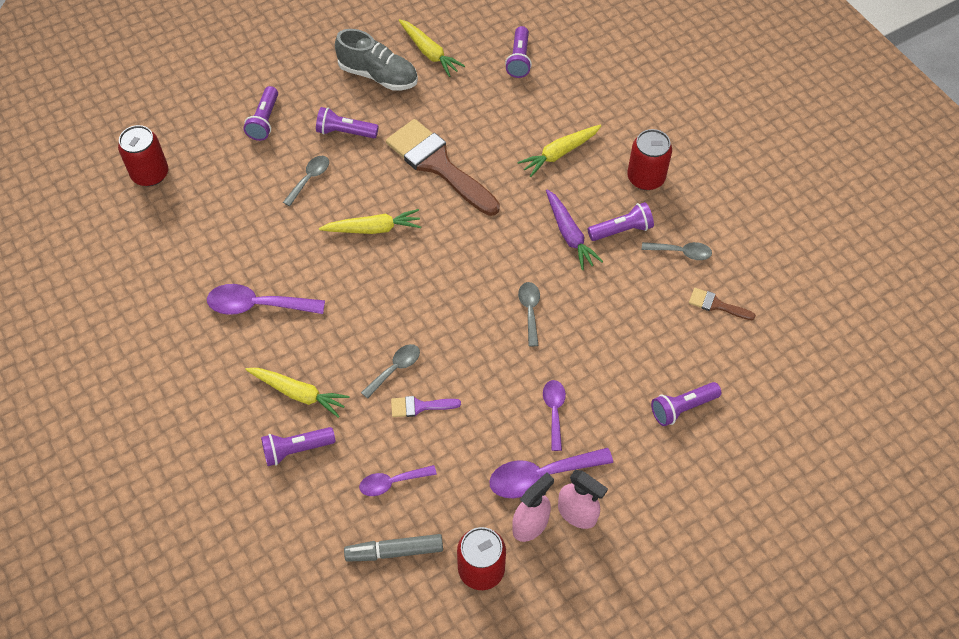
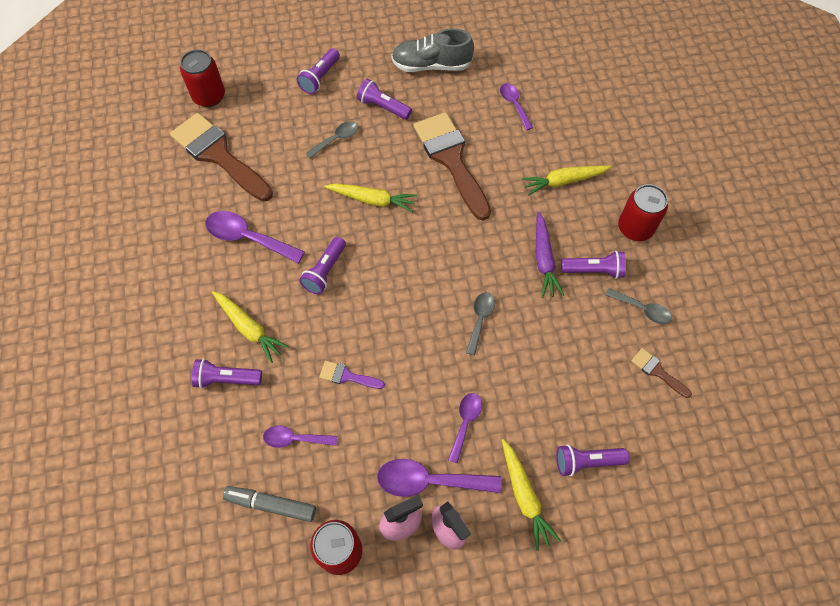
camera: 20 degrees right, 5 degrees up
(188, 231) = (218, 155): none -> brown brush
(378, 75) = (431, 65): grey shoe -> grey shoe turned 135 degrees clockwise
(395, 369) = (339, 334): grey spoon -> none
(429, 52) = (483, 57): yellow carrot -> yellow carrot (524, 496)
(480, 92) = (514, 105): none -> purple spoon
(519, 59) = (560, 85): purple flashlight -> purple flashlight (325, 271)

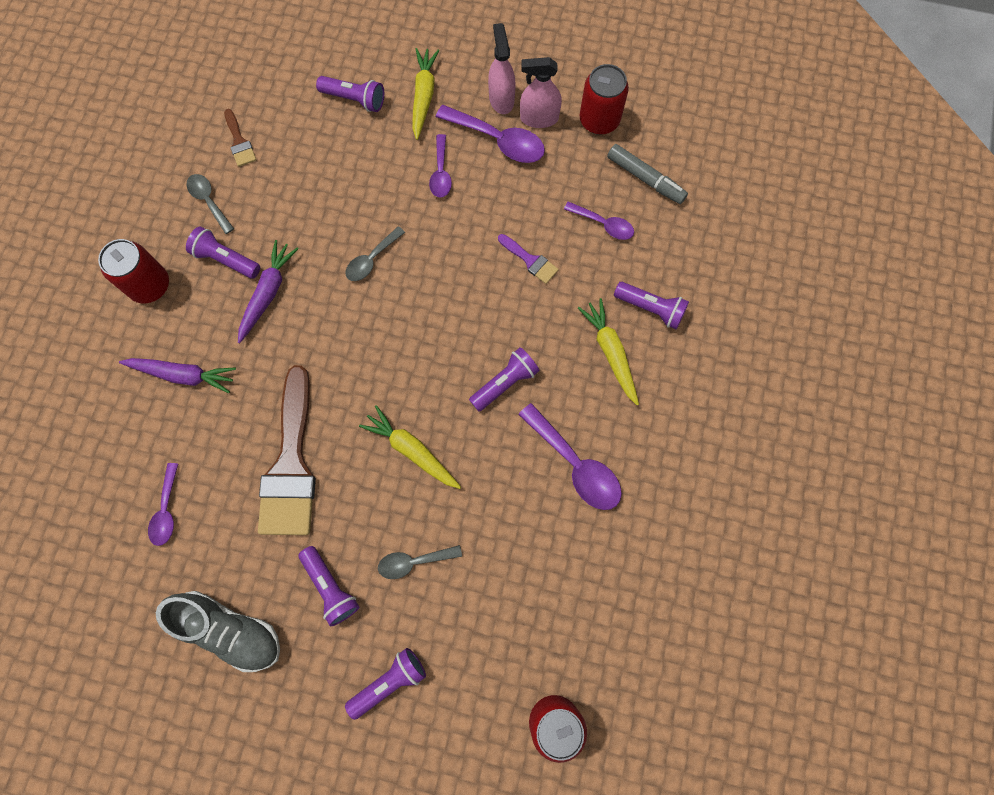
camera: 155 degrees left, 10 degrees up
(218, 155) = (572, 607): brown brush -> none
(465, 423) = (441, 173): purple spoon -> purple spoon turned 45 degrees counterclockwise
(563, 181) = (183, 375): yellow carrot -> purple carrot

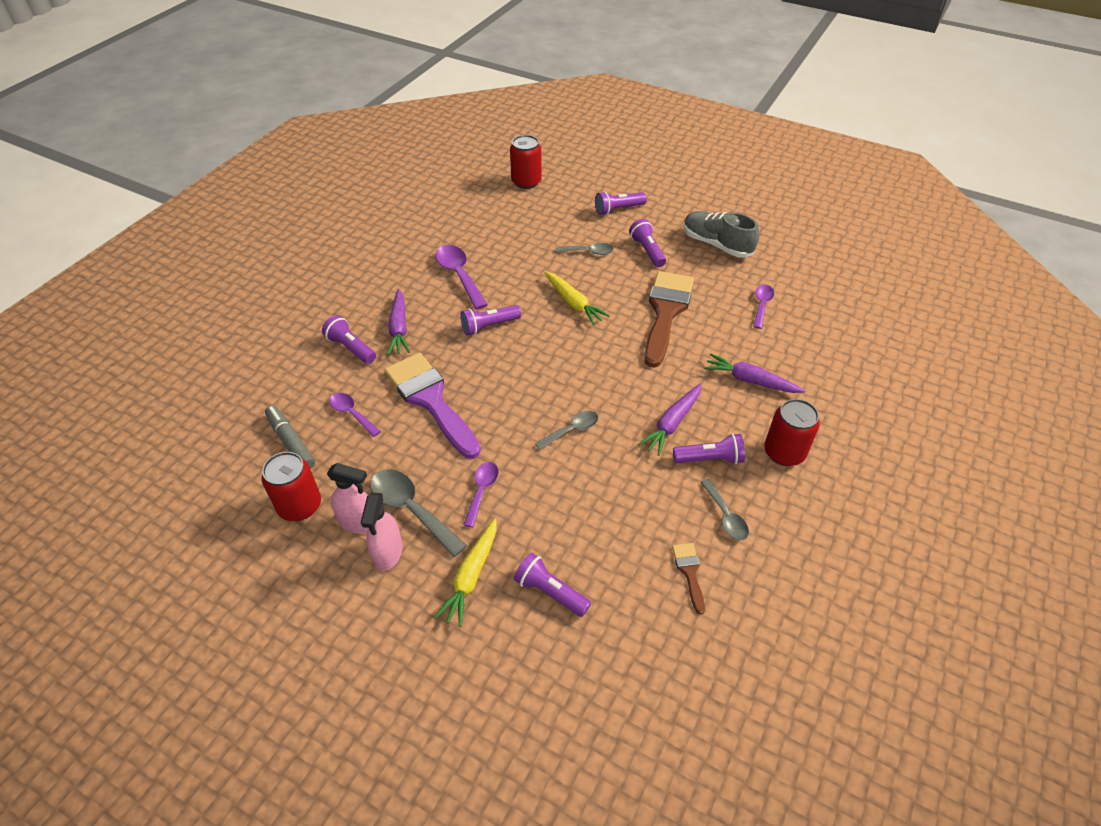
camera: 165 degrees left, 25 degrees down
(226, 259) = (709, 459): purple flashlight -> purple flashlight turned 45 degrees counterclockwise
(498, 140) = (411, 509): purple spoon -> grey spoon
(530, 260) = (430, 400): purple brush -> purple brush, size x2.29
(610, 352) = (399, 328): yellow carrot -> purple carrot

